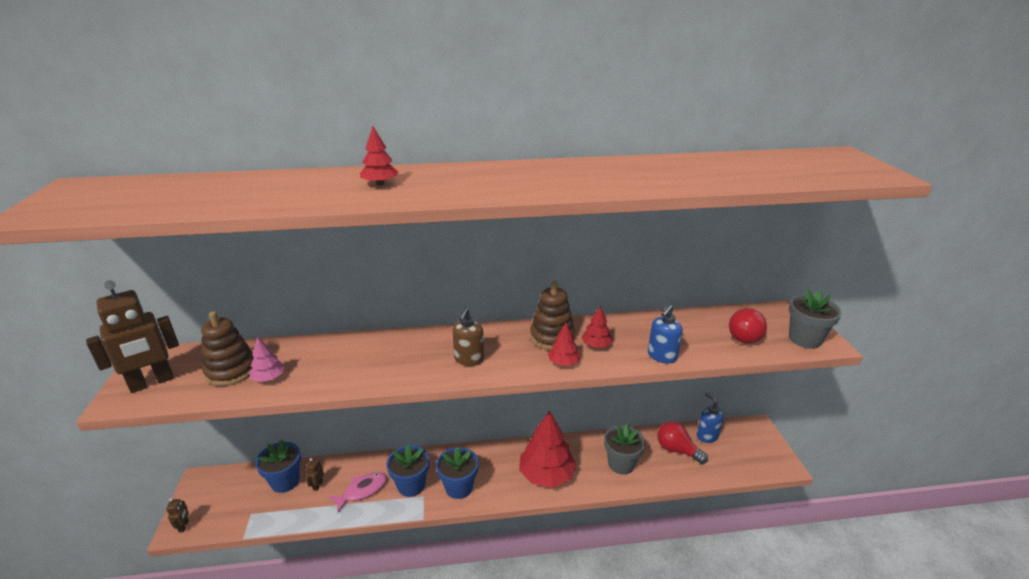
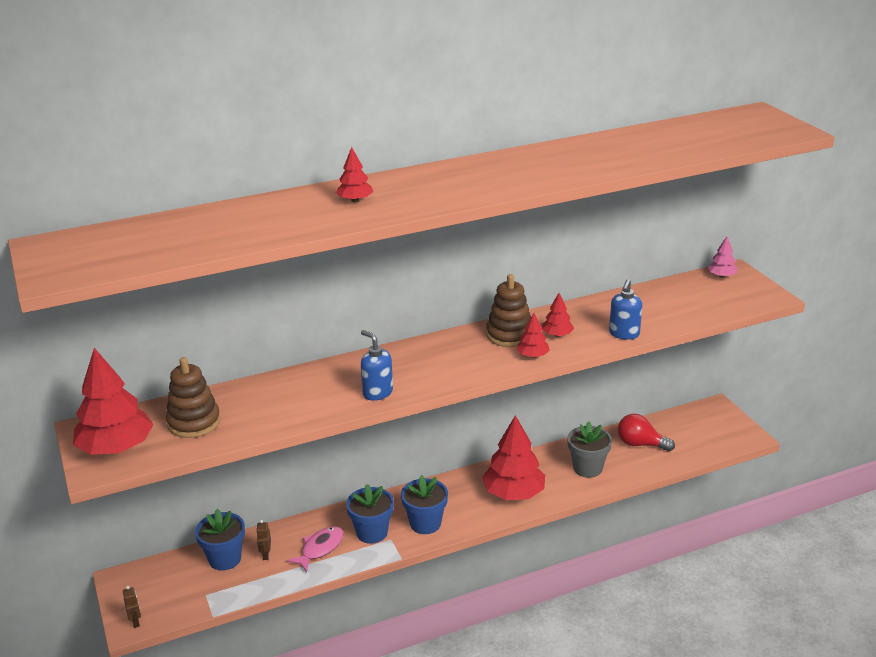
camera: 15 degrees left, 0 degrees up
(152, 382) = (116, 448): brown robot -> red tree
(269, 378) = (241, 421): pink tree -> pink tree (721, 276)
(469, 359) = (437, 369): brown soap dispenser -> none
(707, 436) = (667, 425): blue soap dispenser -> blue soap dispenser (377, 393)
(743, 335) = (694, 302): red light bulb -> none
(804, 339) = (751, 296): grey flower pot -> none

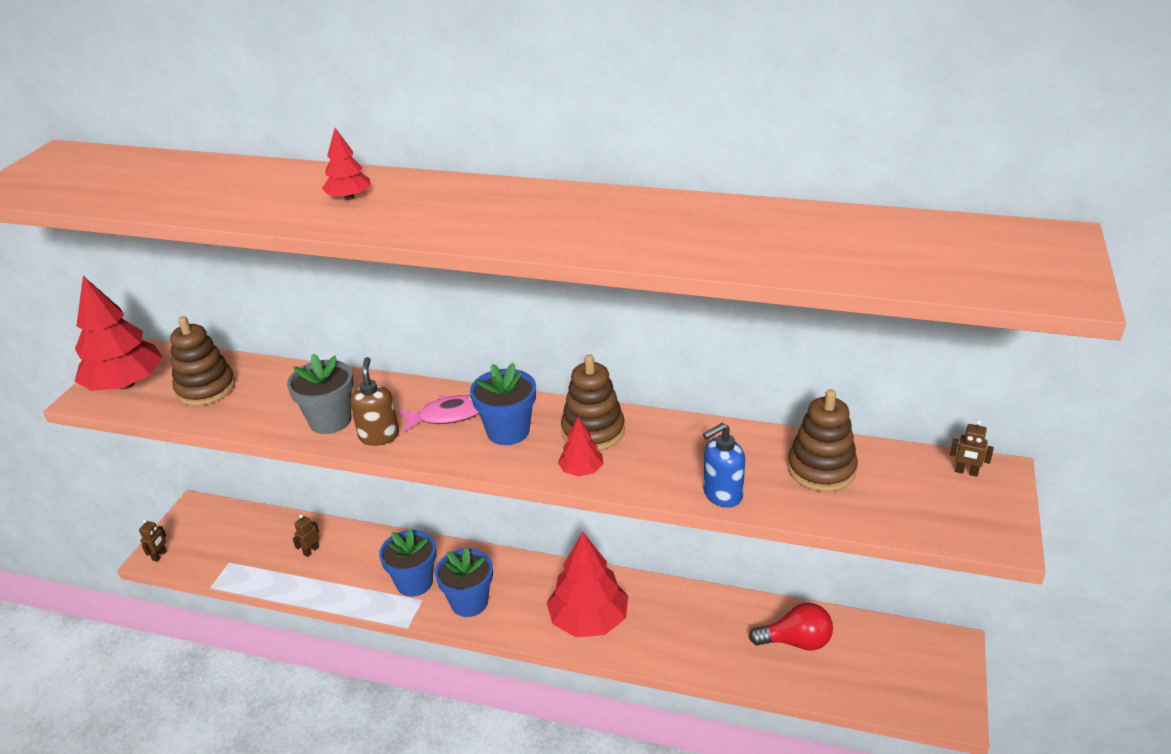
camera: 40 degrees right, 5 degrees up
(225, 559) = (279, 535): blue flower pot -> blue flower pot (508, 431)
(320, 549) = (356, 572): pink fish -> pink fish (448, 415)
(377, 393) = (379, 436): blue soap dispenser -> brown soap dispenser
(557, 335) = (644, 456): red tree -> none
(587, 468) = (700, 636): grey flower pot -> grey flower pot (330, 420)
(640, 444) = (796, 641): red light bulb -> red light bulb turned 120 degrees clockwise
(655, 302) = (821, 469): none -> brown stacking toy
(721, 276) = (966, 472): pink tree -> brown robot

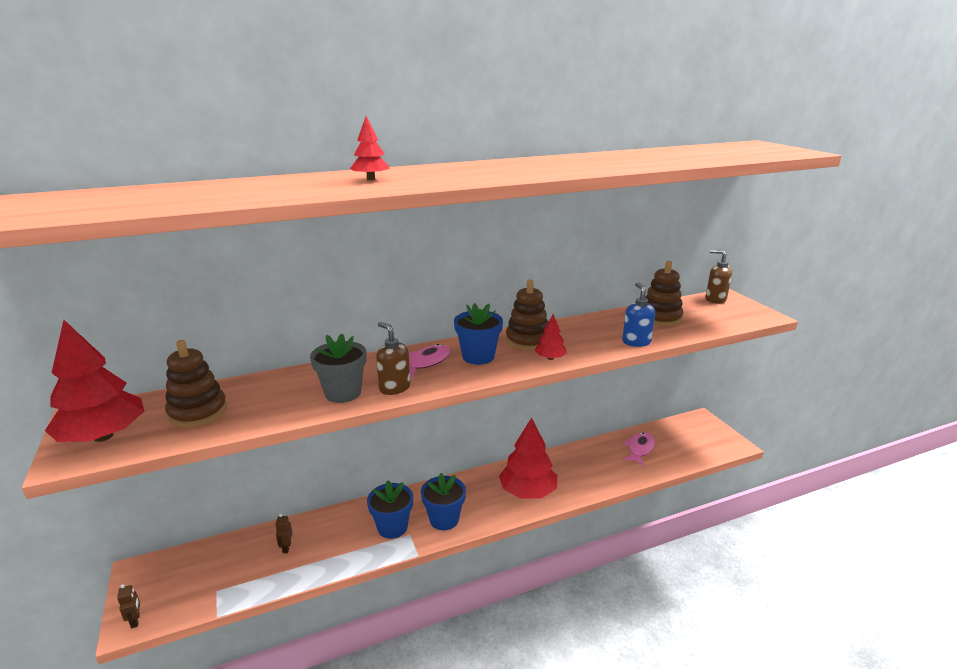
camera: 40 degrees left, 10 degrees down
(722, 494) = (636, 342): blue soap dispenser -> blue soap dispenser turned 150 degrees clockwise
(796, 641) = (640, 449): red light bulb -> pink fish
(966, 472) = (715, 299): brown robot -> brown soap dispenser

